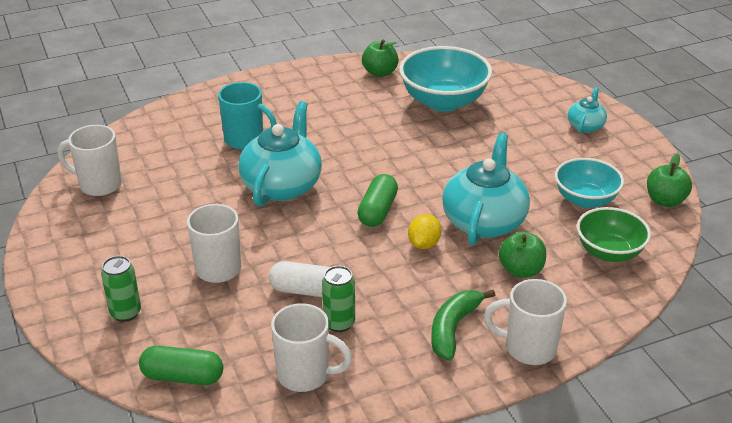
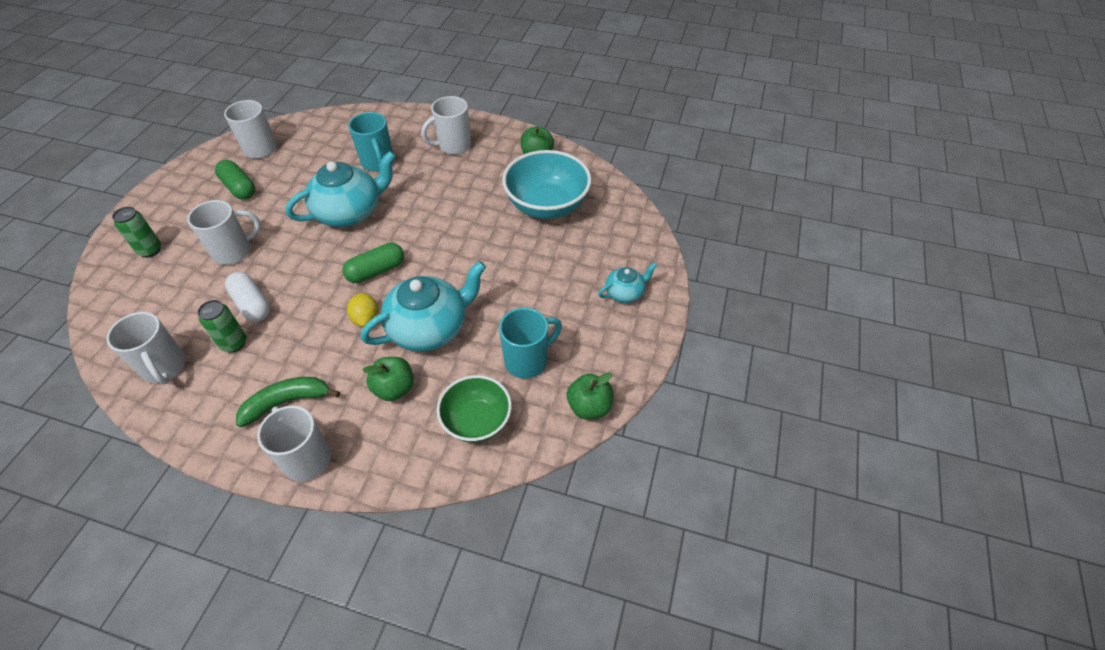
camera: 40 degrees right, 15 degrees up
(183, 377) = (113, 317): green capsule -> green capsule (239, 188)
(295, 97) = (453, 146): none -> white mug
(424, 244) = (366, 318): yellow lemon -> yellow lemon turned 75 degrees counterclockwise
(585, 199) = (527, 361): turquoise bowl -> turquoise mug

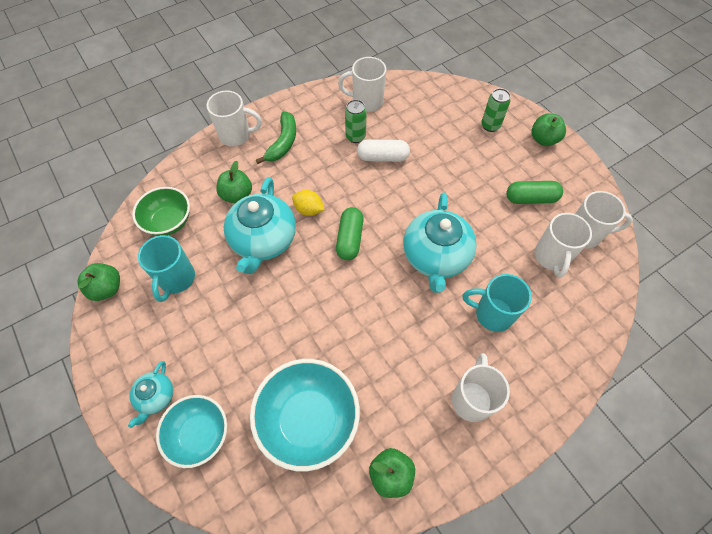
camera: 130 degrees right, 10 degrees up
(151, 208) = (543, 139): none -> green apple
(234, 252) = (449, 167): white mug -> white mug (551, 257)
(617, 250) = (199, 434): none -> turquoise bowl

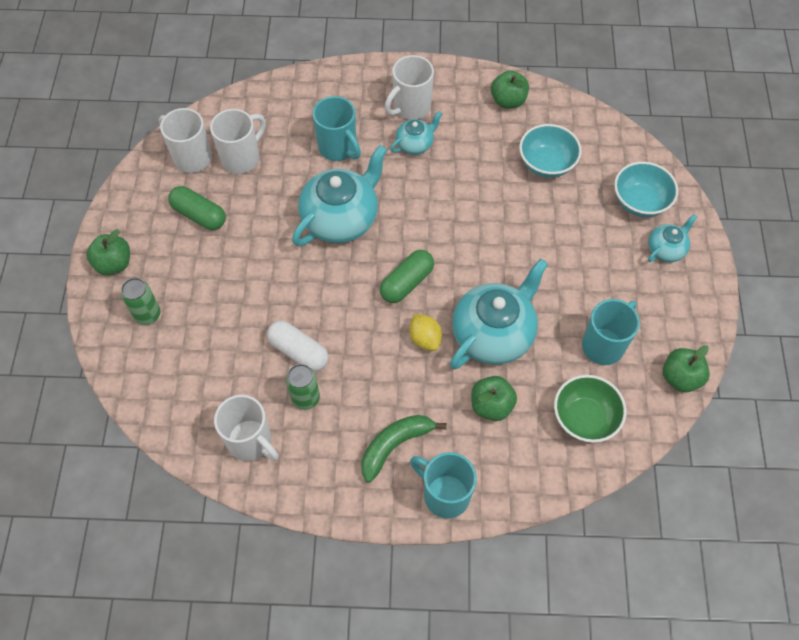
camera: 145 degrees left, 0 degrees up
(236, 135) = (445, 495): white mug -> turquoise mug
(308, 420) = (546, 164): turquoise bowl -> turquoise bowl, size x0.65
(436, 361) = (415, 144): none -> turquoise teapot

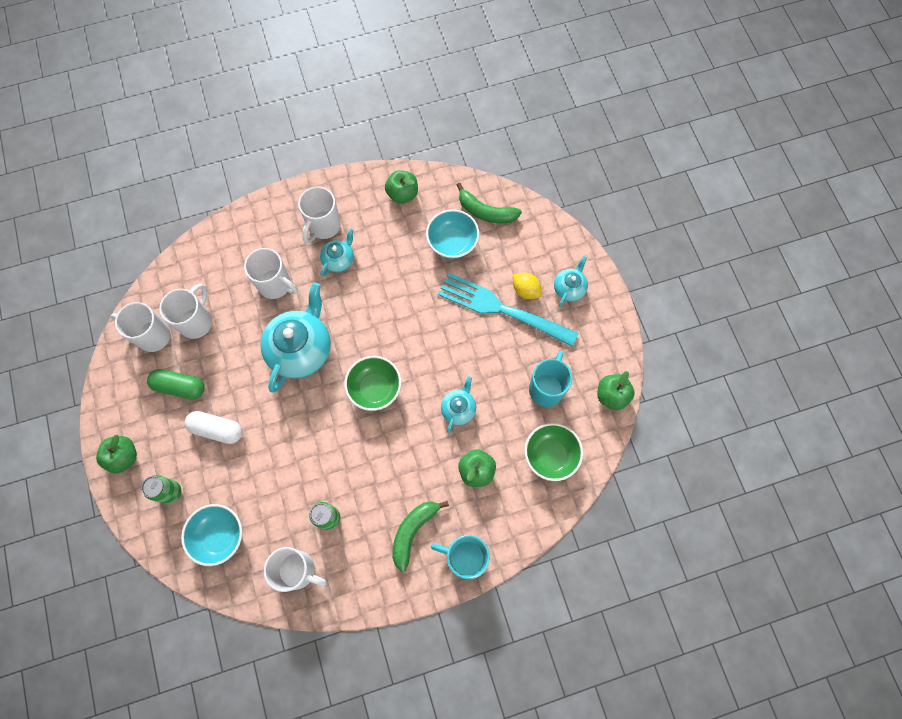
camera: 20 degrees left, 10 degrees up
(298, 351) = (308, 480): white capsule -> white capsule (217, 429)
(338, 148) = (276, 285): turquoise mug -> white mug
(407, 282) = (375, 388): green capsule -> green bowl
(425, 339) = (406, 432): yellow lemon -> yellow lemon (525, 290)
(494, 333) = (458, 409): turquoise teapot -> turquoise teapot, size x0.51
(579, 246) = (502, 309): none -> turquoise fork
(595, 144) = (486, 212): none -> green banana
(640, 202) = (537, 253): turquoise bowl -> turquoise bowl (219, 536)

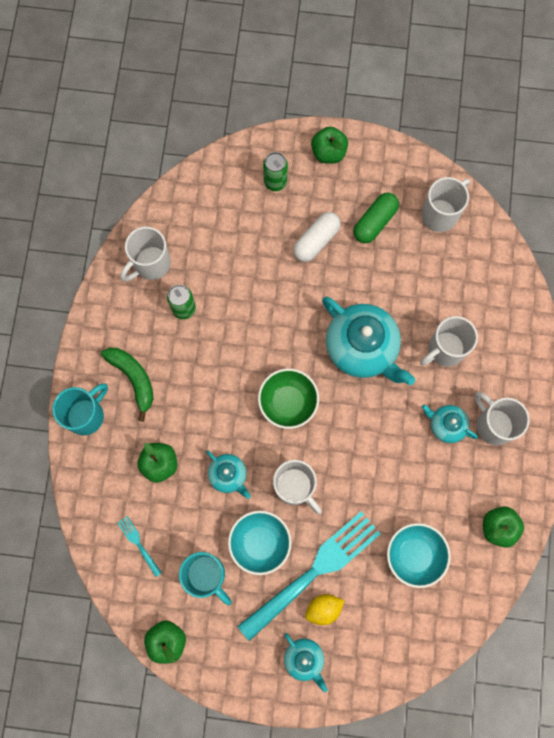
camera: 115 degrees right, 5 degrees up
(196, 321) = (437, 259): white mug -> white mug (295, 487)
(219, 536) = (215, 209): turquoise bowl -> turquoise bowl (260, 543)
(339, 260) = (446, 425): turquoise teapot -> turquoise teapot turned 150 degrees clockwise
(486, 212) = (437, 611): green banana -> none
(550, 455) = (138, 544): green bowl -> turquoise fork

